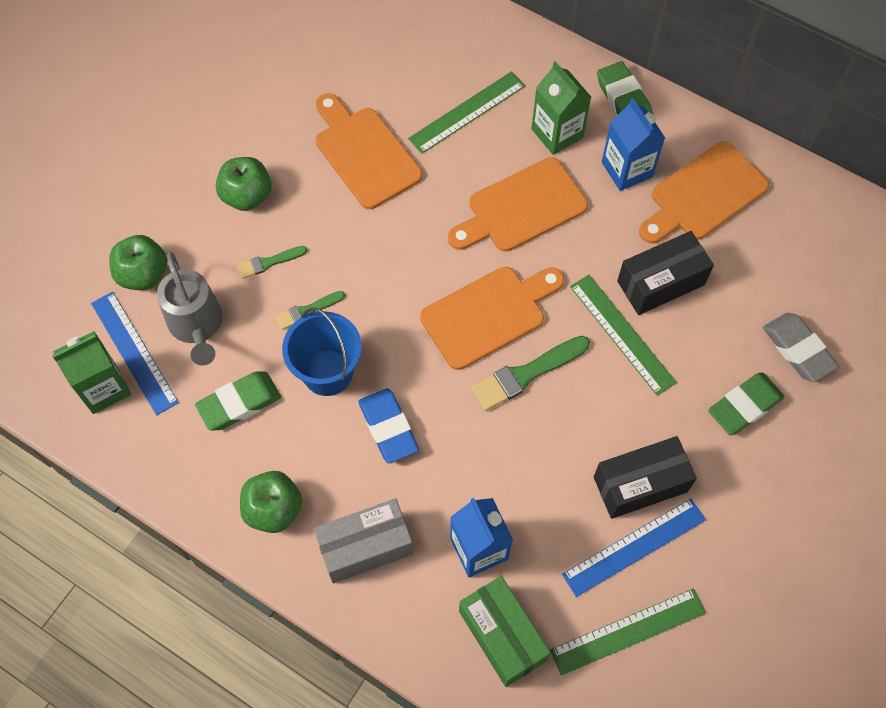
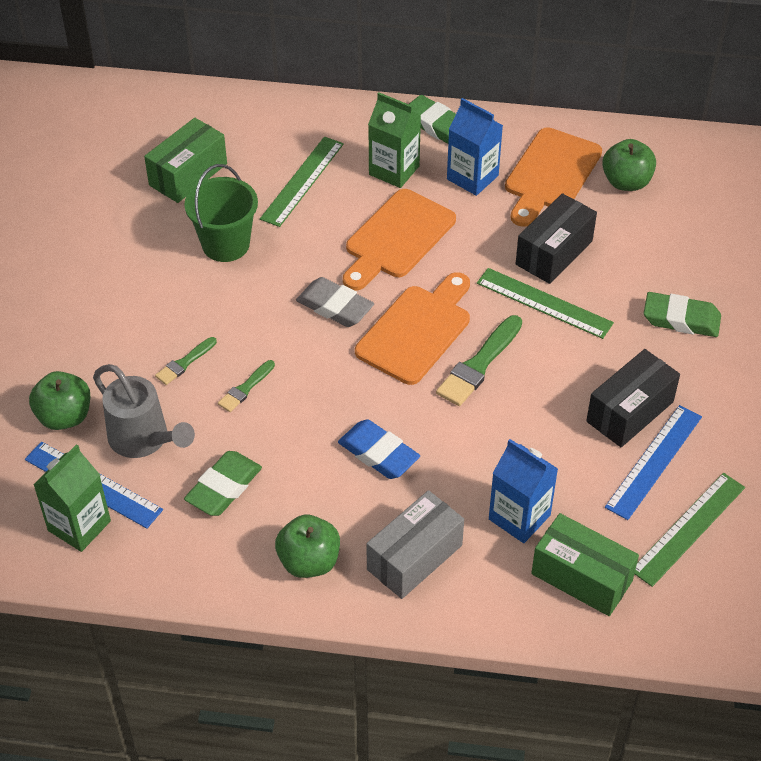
camera: 25 degrees left, 15 degrees down
(247, 196) = (131, 316): green apple -> green apple (626, 182)
(328, 372) = (294, 431): blue bucket -> none
(365, 153) = (225, 244): orange cutting board -> green bucket
(369, 66) = (188, 174): none -> green box
(744, 406) = (681, 319): green eraser -> green eraser turned 75 degrees clockwise
(798, 350) = (699, 261): grey eraser -> grey eraser (335, 307)

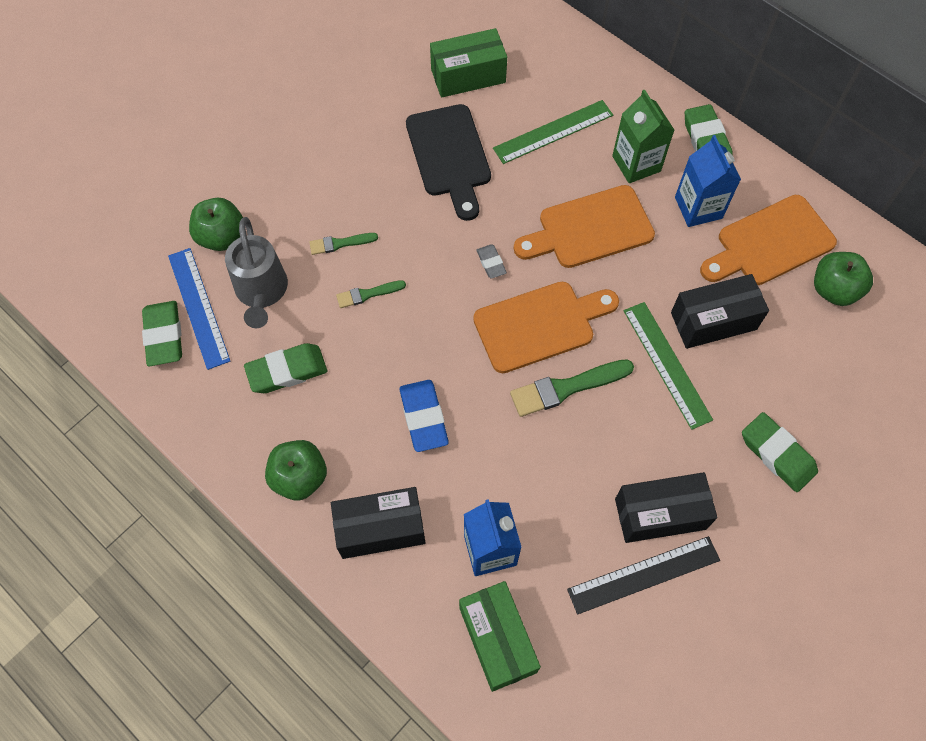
camera: 35 degrees right, 15 degrees up
(79, 526) = (164, 336): green carton -> green eraser
(225, 244) = (449, 156): green bucket -> black cutting board
(335, 307) = (491, 263): grey eraser -> grey eraser, size x0.56
(414, 557) = (380, 528): grey box -> black box
(654, 461) = (644, 575): blue ruler -> black ruler
(688, 529) = (623, 658): green ruler -> none

